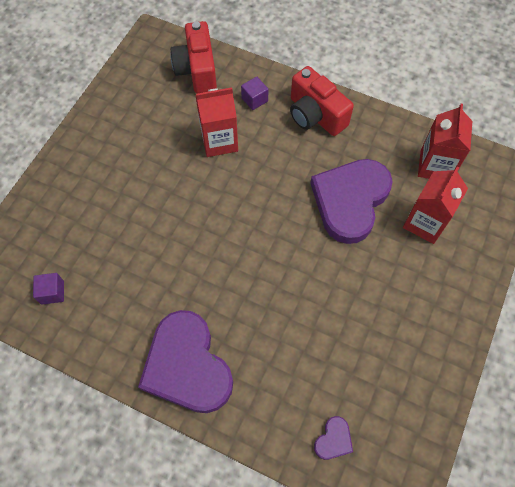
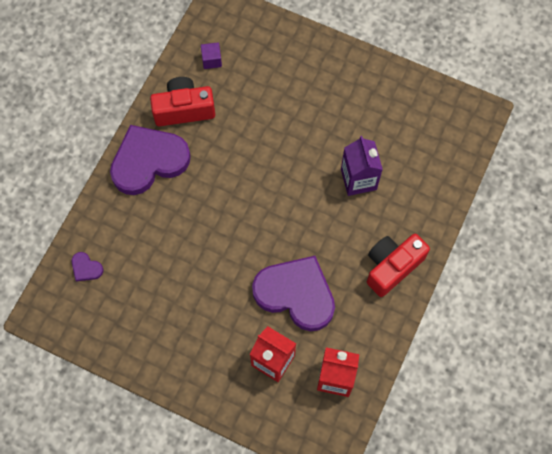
camera: 90 degrees right, 5 degrees up
(197, 70) = (442, 157): red camera -> red camera (184, 109)
(219, 141) = (358, 179): red carton -> purple carton
(254, 99) = (408, 210): purple cube -> none

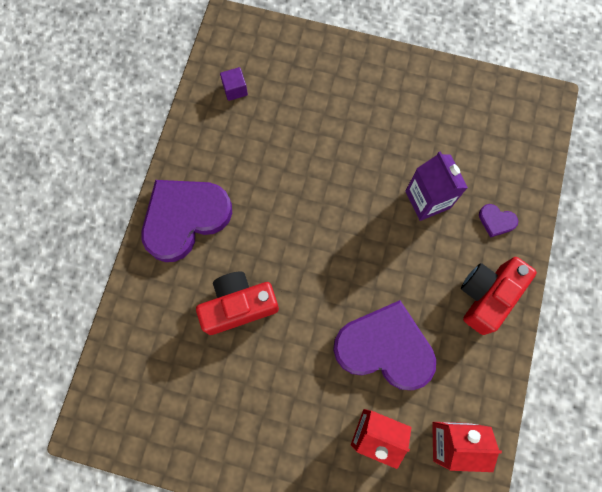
camera: 10 degrees left, 5 degrees up
(86, 268) = (134, 360): purple heart -> purple heart (496, 221)
(184, 109) = (214, 151): red camera -> red camera (238, 306)

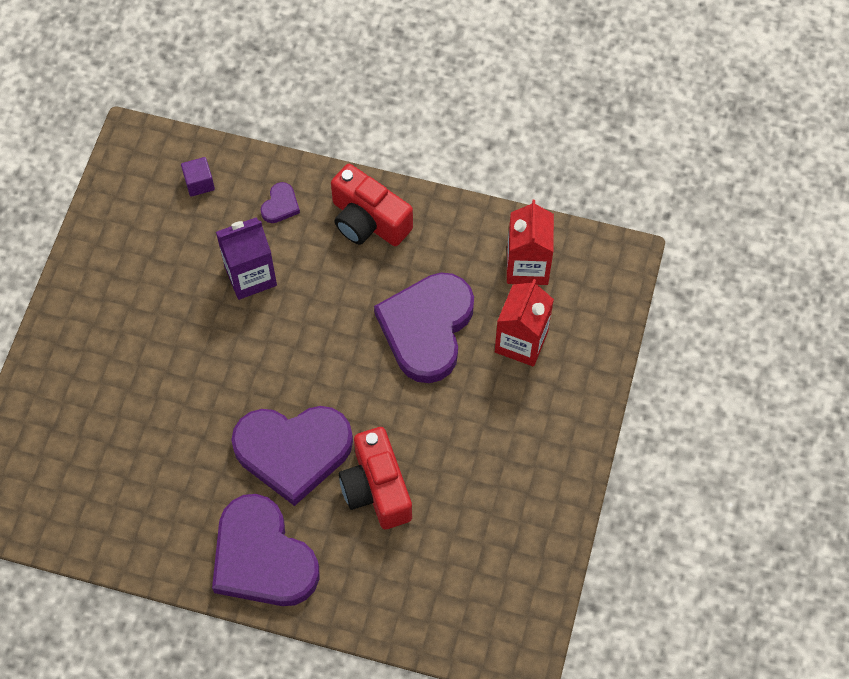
camera: 90 degrees left, 10 degrees down
(235, 89) = (83, 500): purple cube -> purple cube (199, 183)
(272, 238) = (293, 451): none -> purple heart

